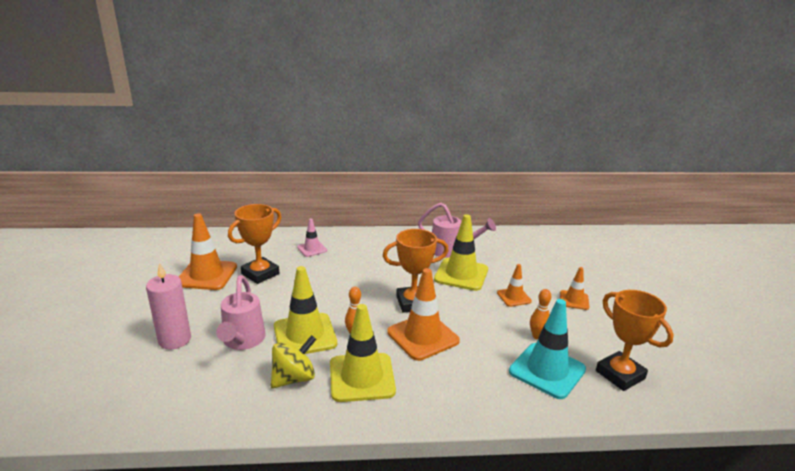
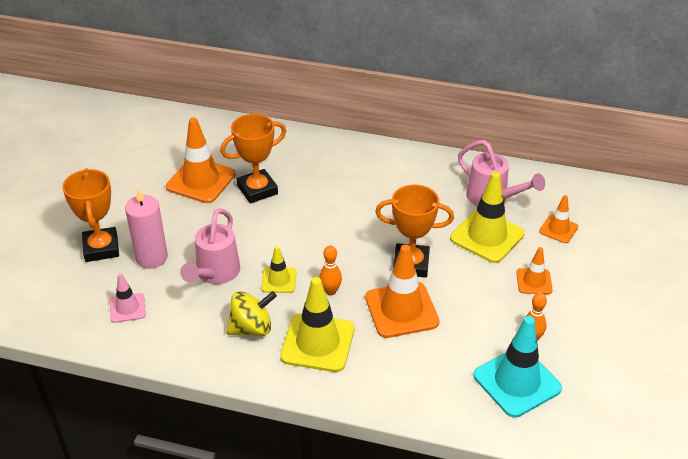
camera: 20 degrees right, 15 degrees up
(305, 335) = (279, 280): yellow traffic cone -> yellow traffic cone, size x0.55
(312, 249) = (326, 164): pink traffic cone -> pink traffic cone (127, 308)
(574, 300) = (607, 301): orange traffic cone -> orange traffic cone (558, 229)
(620, 375) = (597, 407): orange trophy -> orange trophy (101, 248)

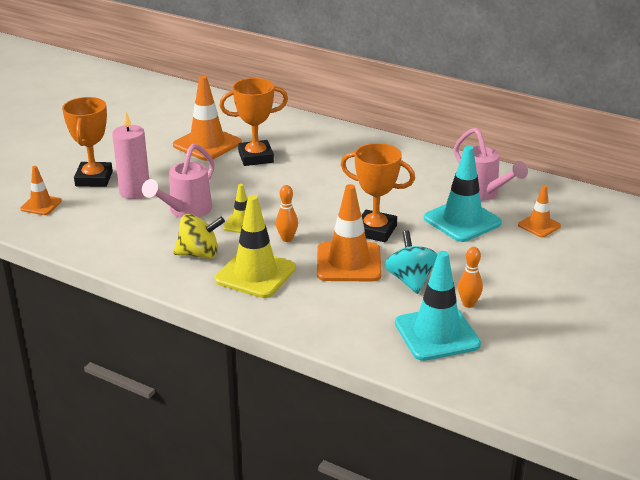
camera: 15 degrees right, 10 degrees down
(127, 308) = (95, 223): pink traffic cone -> none
(467, 320) = (410, 280): none -> turquoise spinning top
(487, 236) = (462, 221): yellow traffic cone -> turquoise traffic cone
(534, 281) = (493, 261): orange traffic cone -> orange traffic cone (41, 205)

